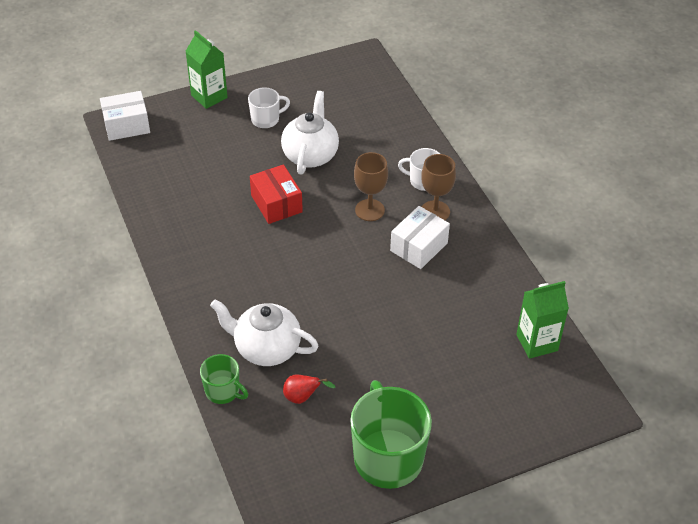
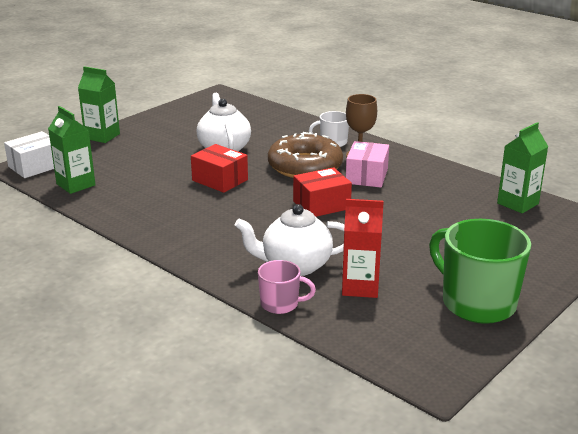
camera: 25 degrees left, 20 degrees down
(147, 166) = (76, 185): none -> green carton
(223, 391) = (280, 304): green mug -> pink mug
(266, 119) = (166, 138): white mug -> none
(302, 397) = (360, 287): red pear -> red carton
(345, 275) = (321, 205): none -> red box
(369, 210) = (305, 166): brown goblet -> brown donut
(419, 247) = (367, 176): white box -> pink box

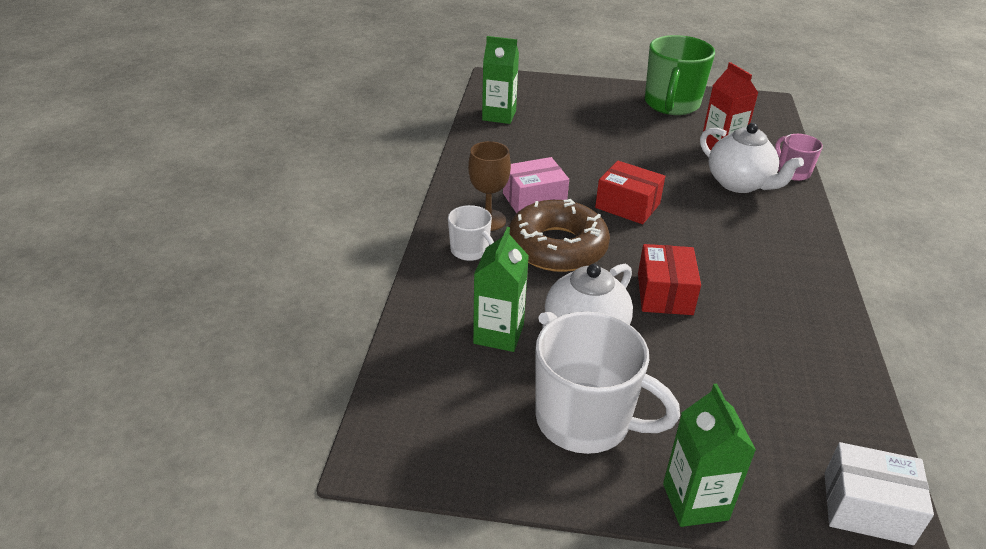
camera: 125 degrees left, 10 degrees up
(76, 185) = (838, 415): green carton -> green carton (498, 334)
(173, 131) = (585, 420): none -> white mug

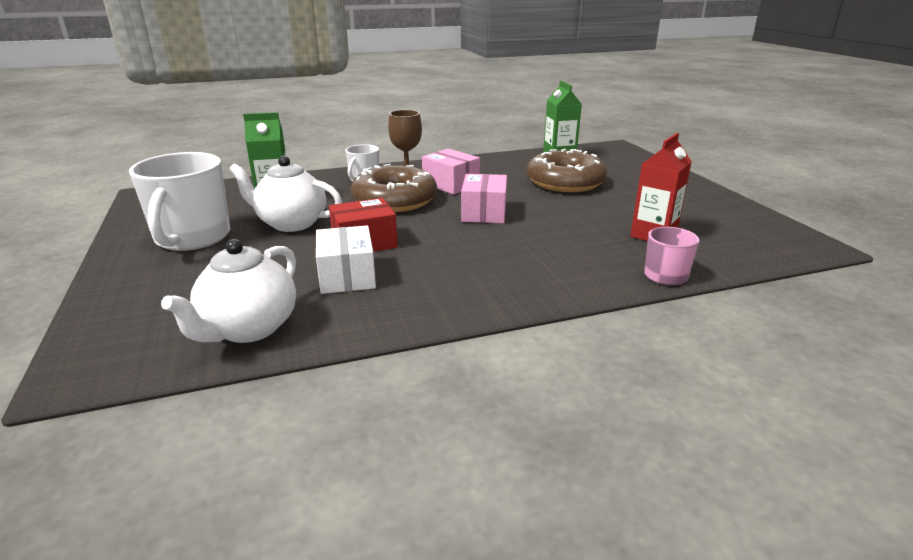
camera: 65 degrees right, 10 degrees down
(576, 139) = (565, 182): none -> brown donut
(627, 206) = (484, 213): red box -> pink box
(671, 104) = (702, 204): green mug -> none
(695, 501) = (110, 284): green carton -> none
(739, 183) = (593, 251): white teapot -> white teapot (248, 329)
(867, 508) = (100, 361): white box -> white box (347, 276)

